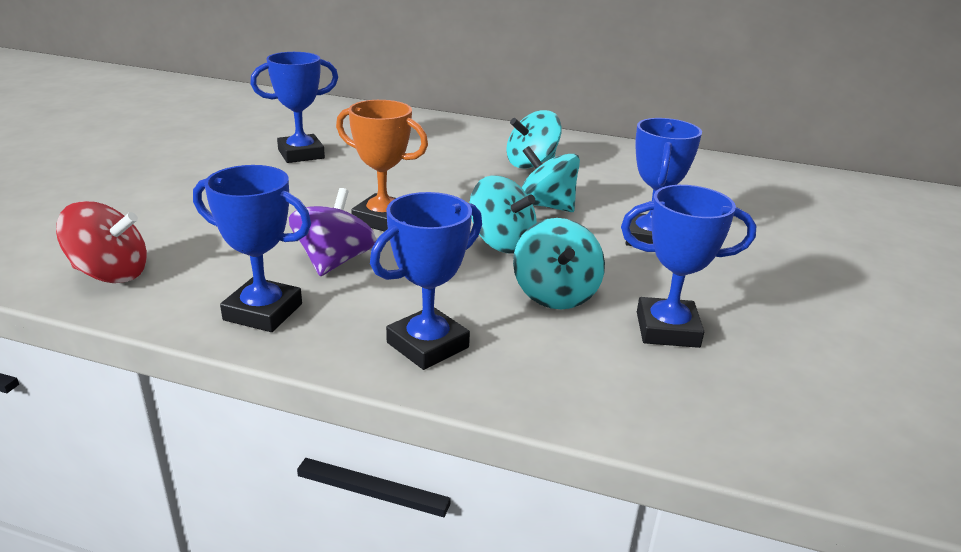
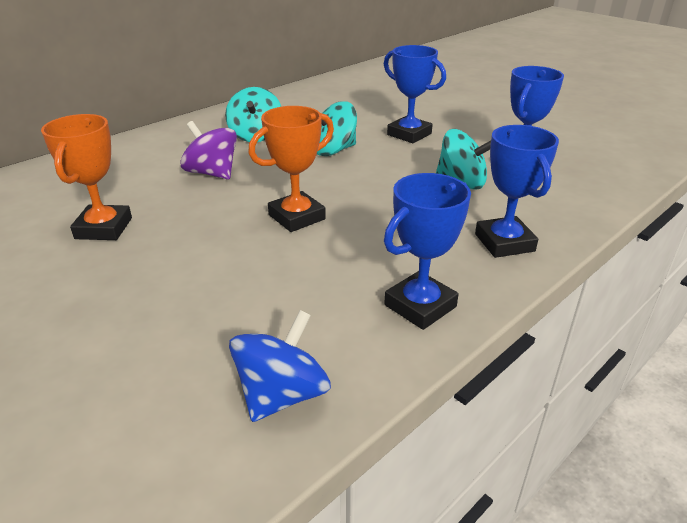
camera: 60 degrees left, 5 degrees up
(110, 273) = (282, 394): red spinning top -> blue spinning top
(301, 154) = (104, 228): blue trophy -> orange trophy
(334, 261) = (355, 255): purple spinning top -> purple spinning top (212, 173)
(501, 243) = (378, 181): turquoise spinning top -> none

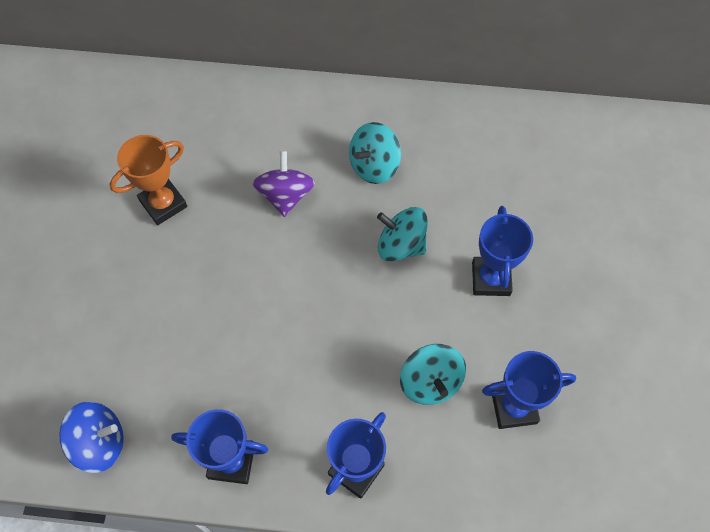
camera: 50 degrees right, 30 degrees up
(297, 217) = (274, 305): orange trophy -> none

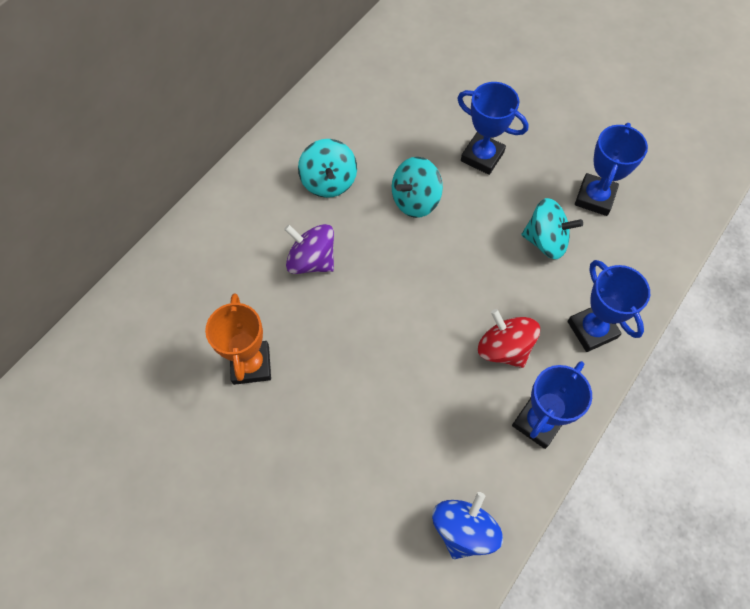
camera: 60 degrees left, 0 degrees up
(290, 397) = (504, 348): none -> red spinning top

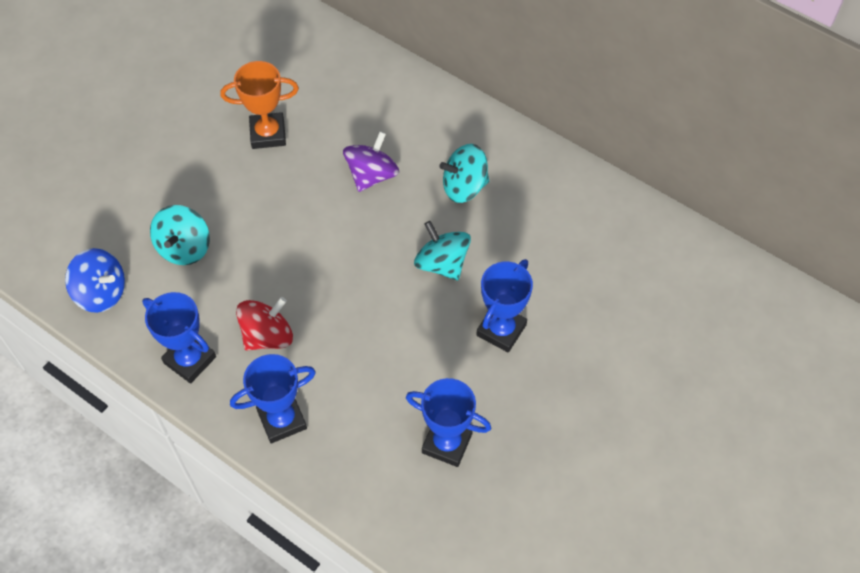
camera: 90 degrees right, 5 degrees down
(545, 241) = (390, 385): turquoise spinning top -> turquoise spinning top (184, 248)

